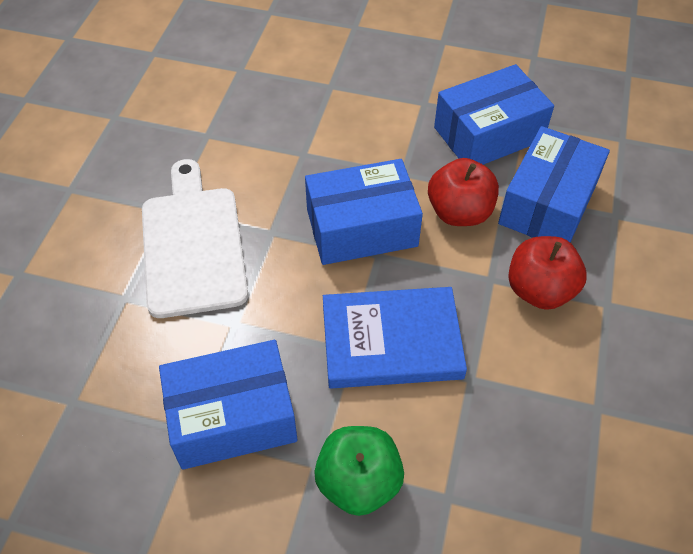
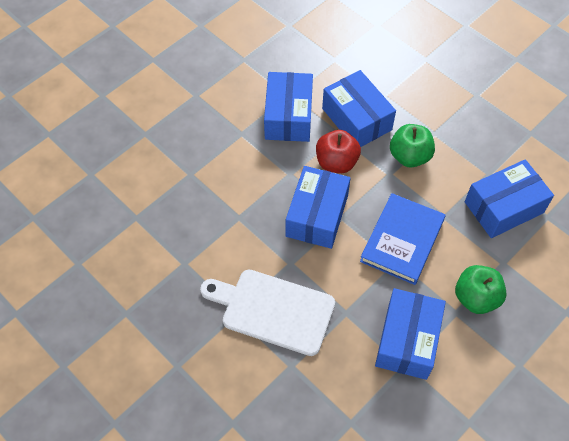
camera: 60 degrees left, 5 degrees up
(539, 290) = (409, 156): red apple -> green apple
(552, 455) = (503, 207): none -> blue box

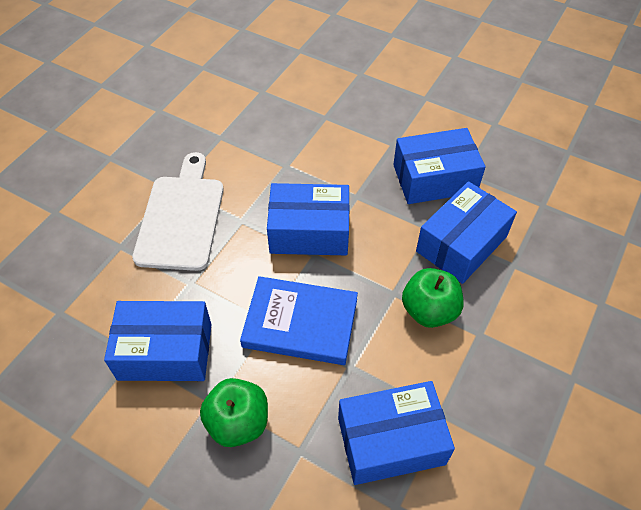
camera: 75 degrees right, 5 degrees down
(336, 162) = (388, 236): red apple -> none
(503, 207) = (391, 440): blue box -> blue box turned 60 degrees counterclockwise

